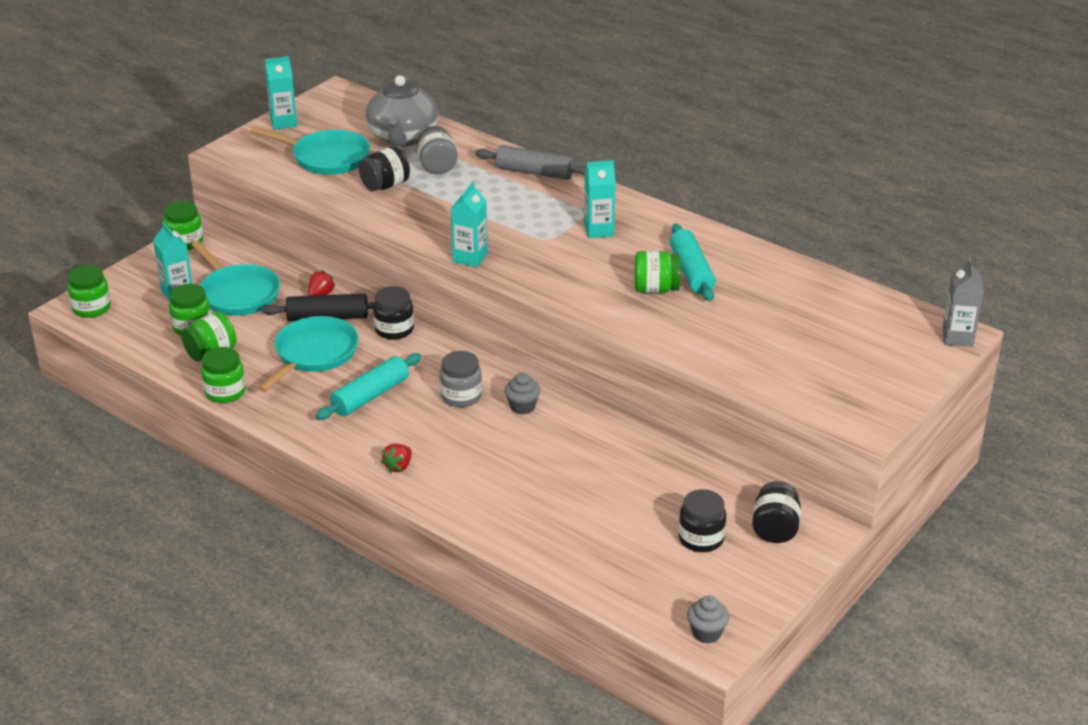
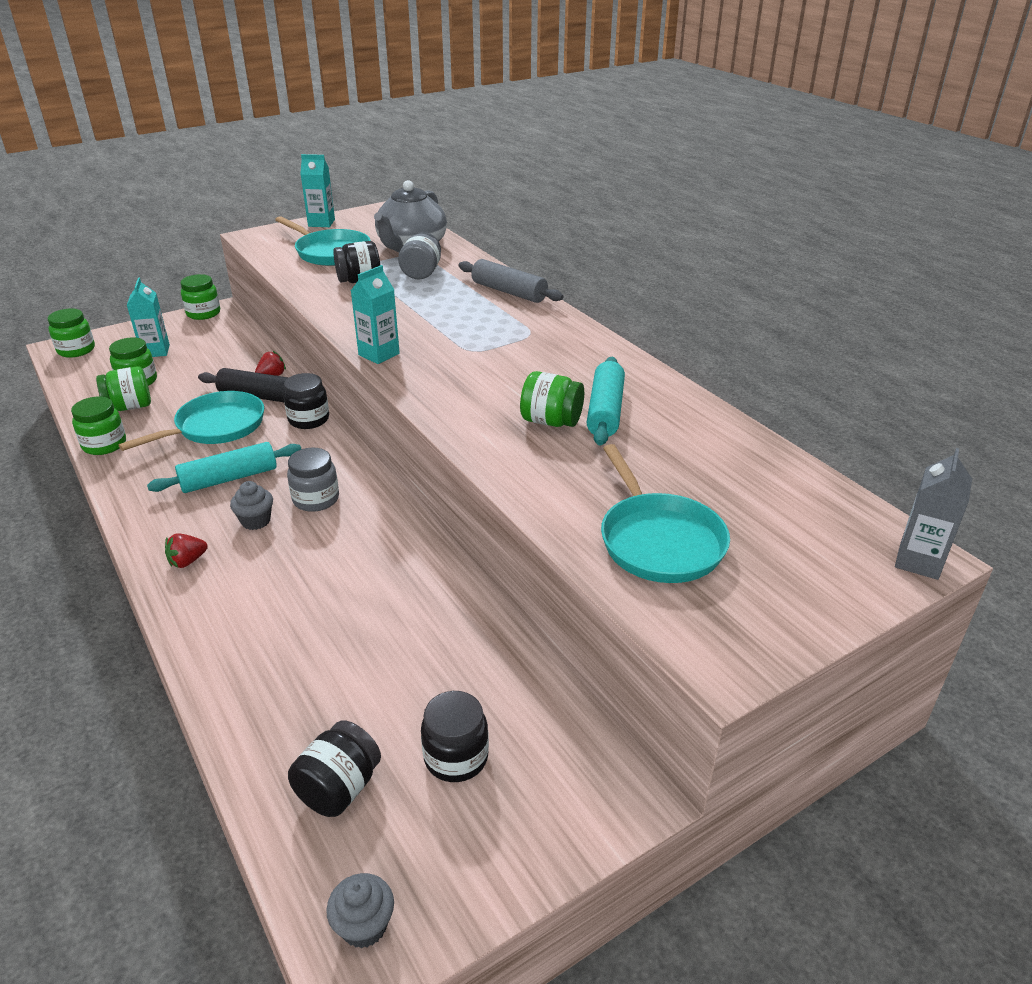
camera: 20 degrees right, 0 degrees up
(237, 294) = (203, 361): turquoise pan -> turquoise pan (658, 540)
(522, 407) = (369, 525): grey cupcake -> grey cupcake (256, 521)
(598, 230) = (532, 352): turquoise carton -> none
(775, 529) = (563, 772): black jar -> black jar (339, 788)

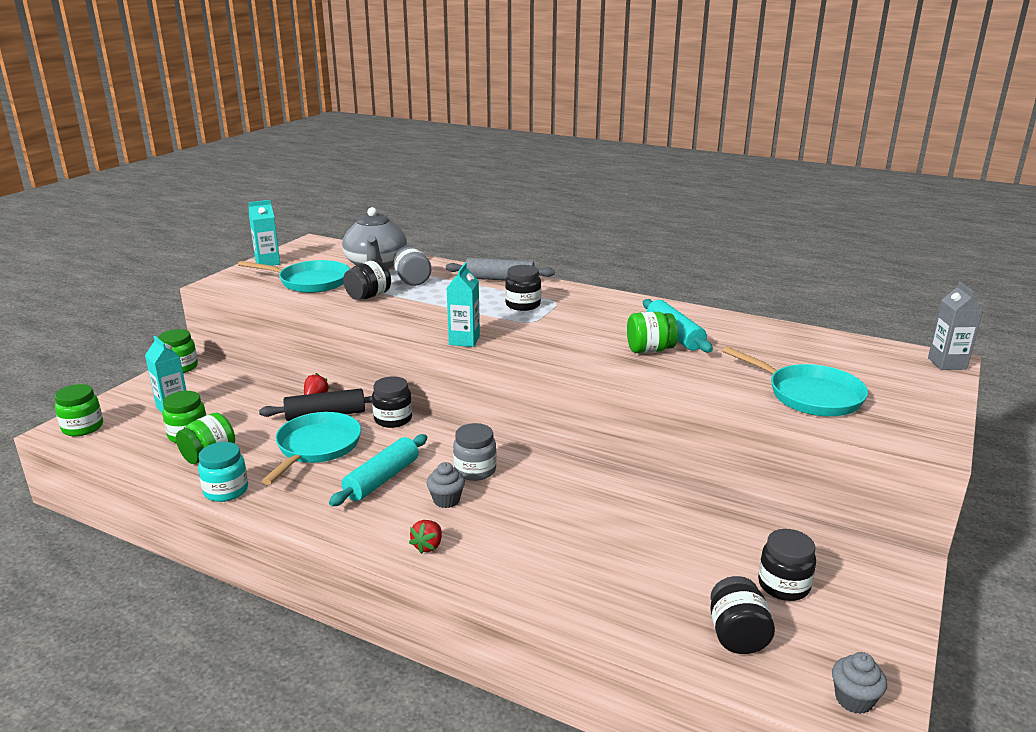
camera: 30 degrees left, 10 degrees down
(104, 445) = (226, 491): green jar -> turquoise jar
(491, 328) = (523, 305): none -> black jar

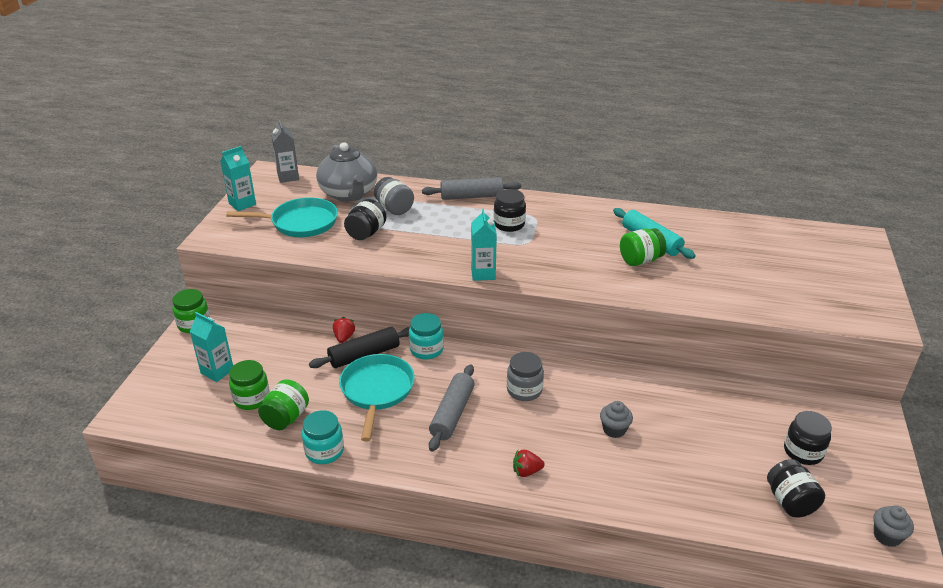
camera: 15 degrees left, 10 degrees up
(83, 428) = (144, 409): green jar -> none
(382, 479) = (452, 414): turquoise rolling pin -> grey rolling pin
(393, 419) = (426, 350): black jar -> turquoise jar
(428, 546) = (526, 471): red strawberry -> red strawberry turned 75 degrees clockwise
(446, 500) = (517, 424): grey cupcake -> grey cupcake (614, 430)
(809, 395) = (782, 289): turquoise pan -> none
(947, 363) = (864, 240): grey carton -> grey carton (288, 177)

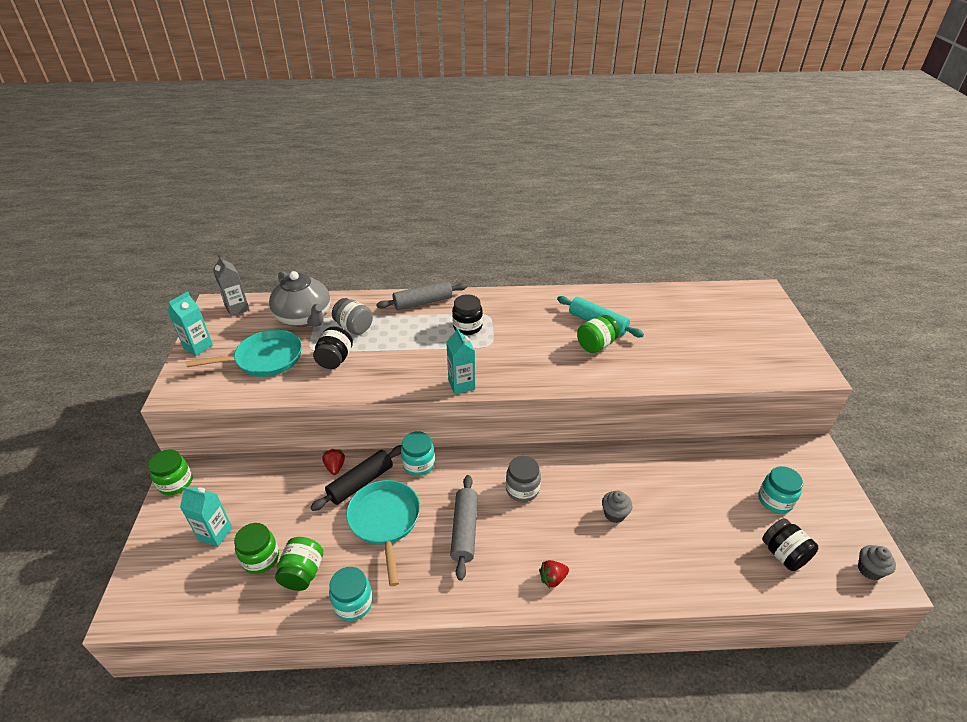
camera: 15 degrees left, 5 degrees up
(803, 452) = (775, 500): black jar -> turquoise jar

